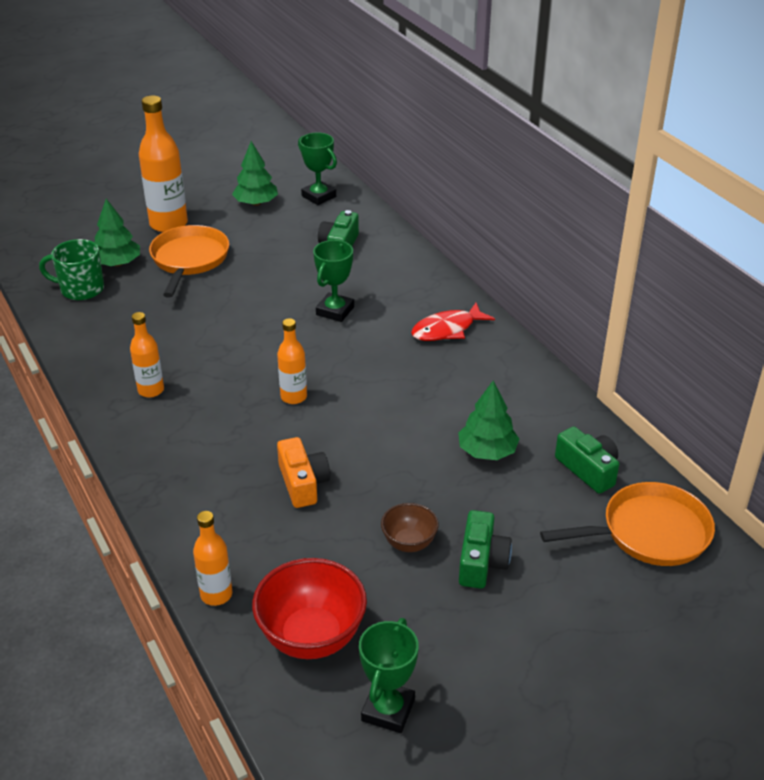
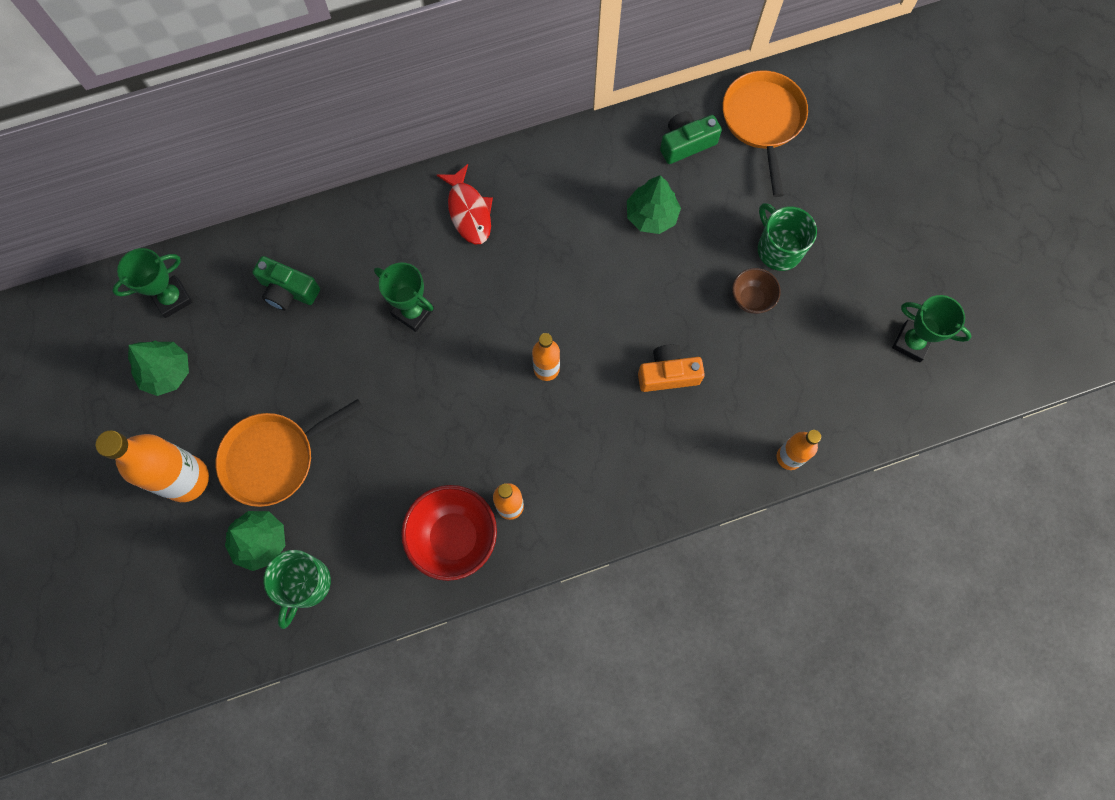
camera: 80 degrees left, 35 degrees up
(189, 260) = (275, 458): orange pan -> orange pan turned 45 degrees counterclockwise
(311, 637) = (840, 387): red bowl -> red bowl (454, 537)
(481, 562) = (778, 249): green camera -> green mug

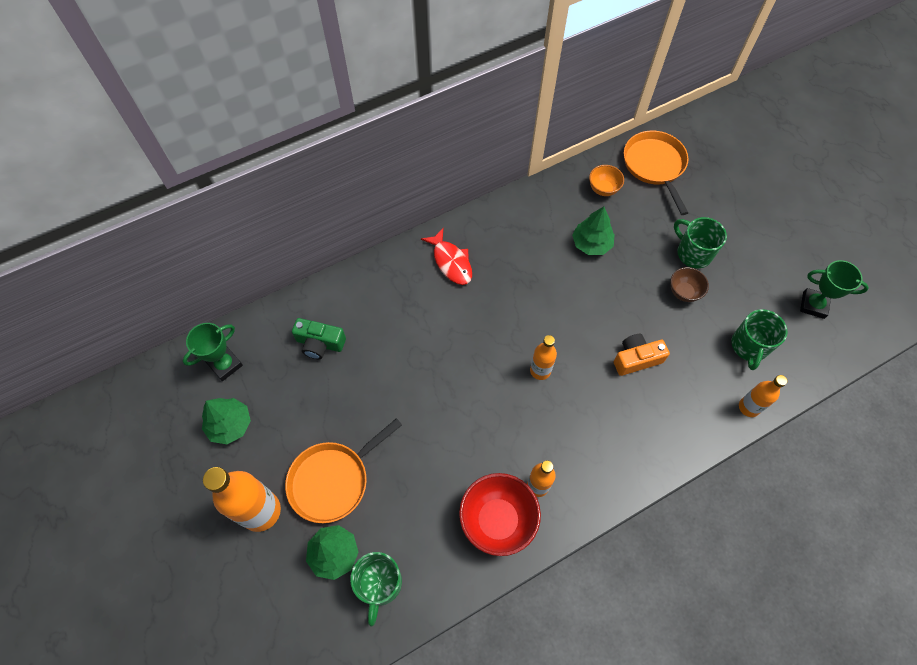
camera: 10 degrees left, 10 degrees down
(413, 312) = (424, 344): green trophy -> none
(686, 143) = (603, 189): green camera -> orange bowl
(813, 382) = (749, 346): none -> green mug

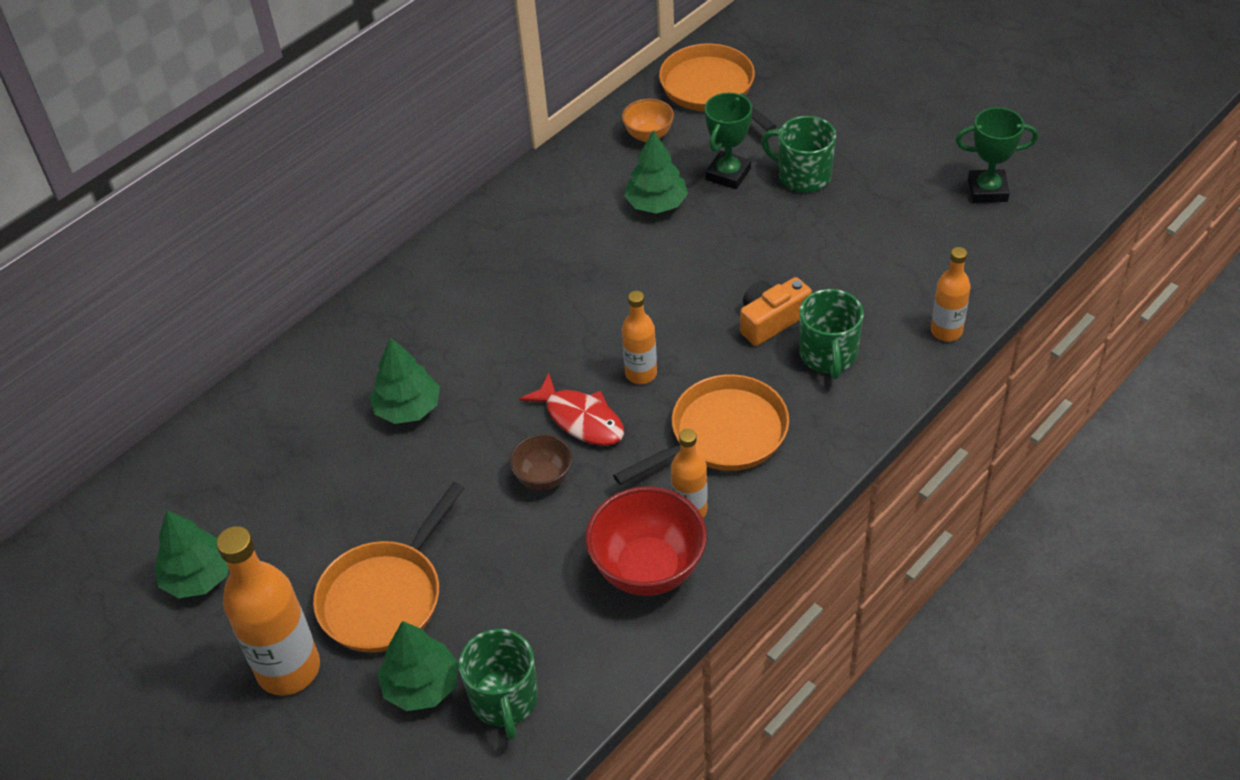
camera: 15 degrees left, 15 degrees down
(225, 365) = (162, 505): green trophy -> green trophy (728, 174)
(320, 343) = (300, 436): green camera -> none
(389, 346) = (408, 408): none -> green tree
(451, 262) = (461, 281): red fish -> red fish (581, 419)
(576, 436) = (722, 435): none -> orange pan
(683, 292) = (807, 225): brown bowl -> brown bowl (543, 478)
(749, 346) = (920, 262): green mug -> green mug (828, 355)

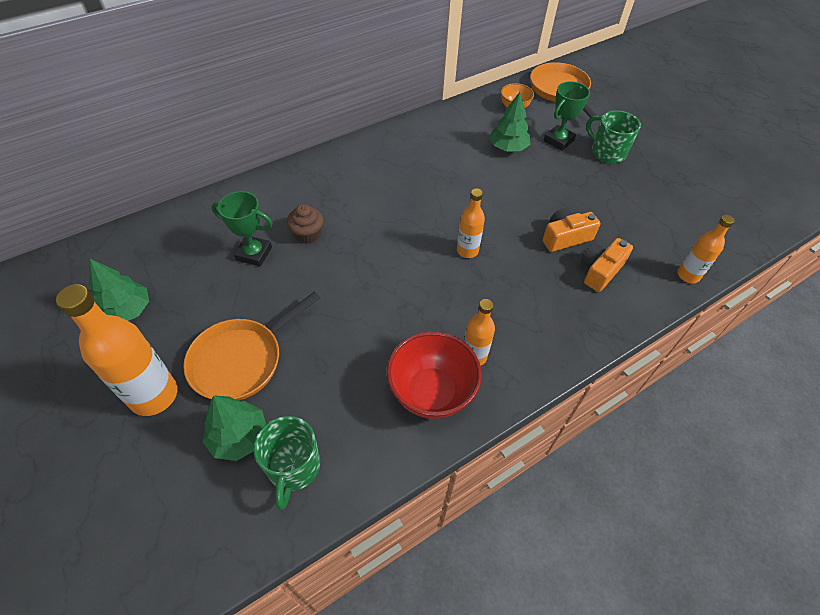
camera: 10 degrees right, 5 degrees up
(408, 408) = (307, 234): green tree -> brown cupcake
(543, 478) = (379, 304): brown bowl -> none
(581, 419) = (417, 271): red fish -> none
(722, 435) = (511, 307): orange pan -> none
(828, 355) = (600, 271): green mug -> orange camera
(987, 190) = (731, 189): green trophy -> green trophy (254, 253)

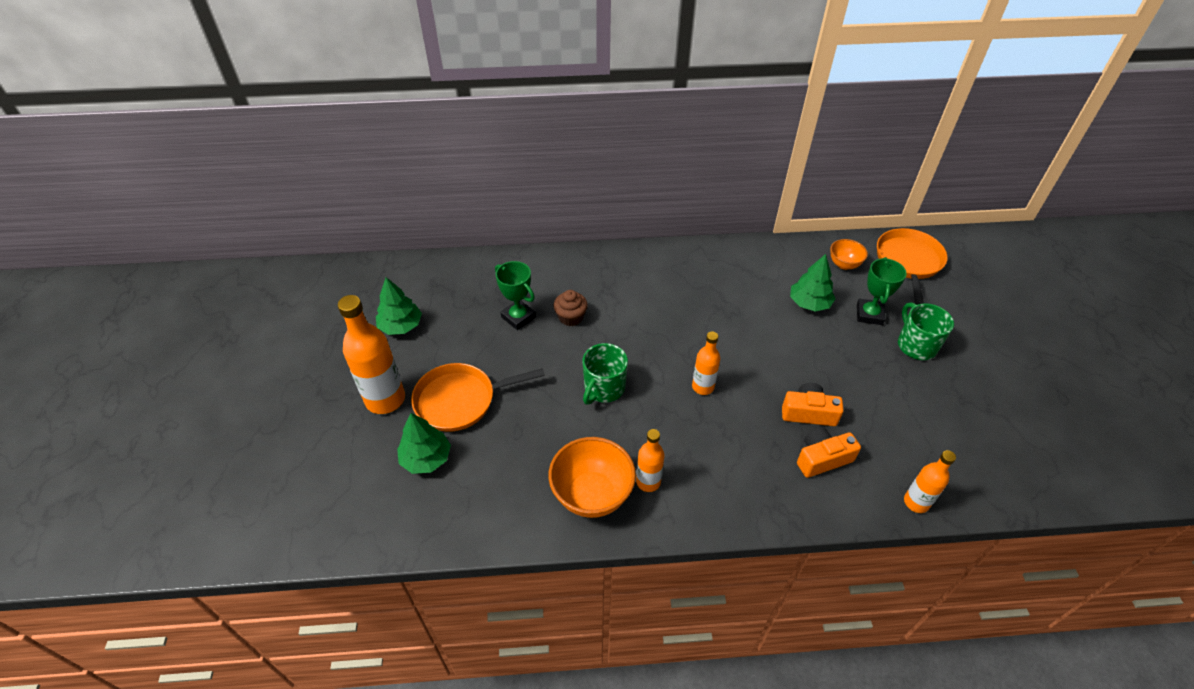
camera: 30 degrees right, 5 degrees down
(293, 467) = (451, 500): green mug -> green mug (603, 388)
(431, 392) = (592, 495): red bowl -> orange bowl
(558, 140) = (869, 314): green trophy -> green trophy turned 60 degrees counterclockwise

